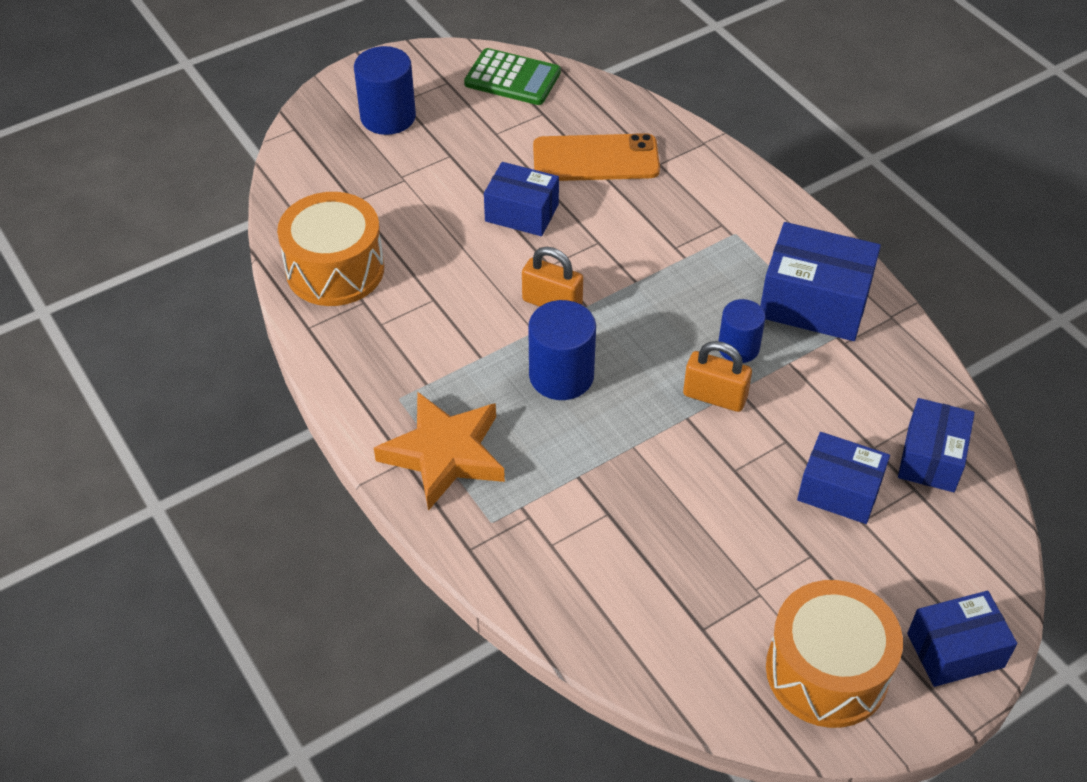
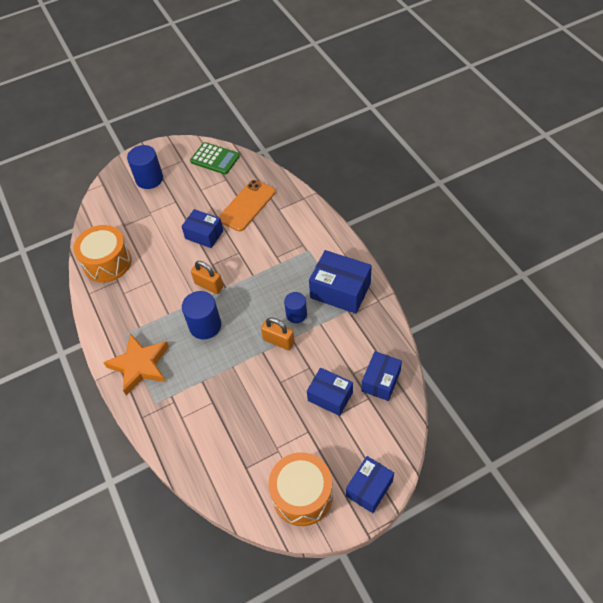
camera: 10 degrees right, 5 degrees up
(595, 159) = (247, 205): orange phone -> orange phone turned 60 degrees counterclockwise
(955, 650) = (369, 488): blue box -> blue box turned 45 degrees counterclockwise

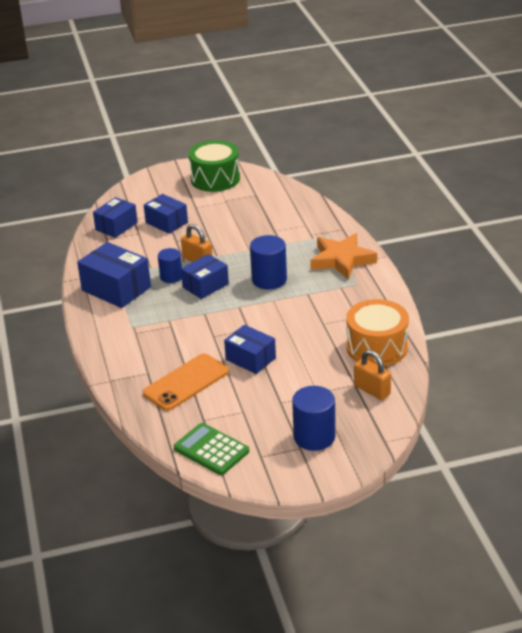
camera: 170 degrees left, 20 degrees down
(209, 285) = (257, 311): orange padlock -> orange padlock (372, 390)
(302, 495) = (215, 179): orange drum -> green drum
(369, 488) = (161, 177): blue box -> blue box (205, 285)

